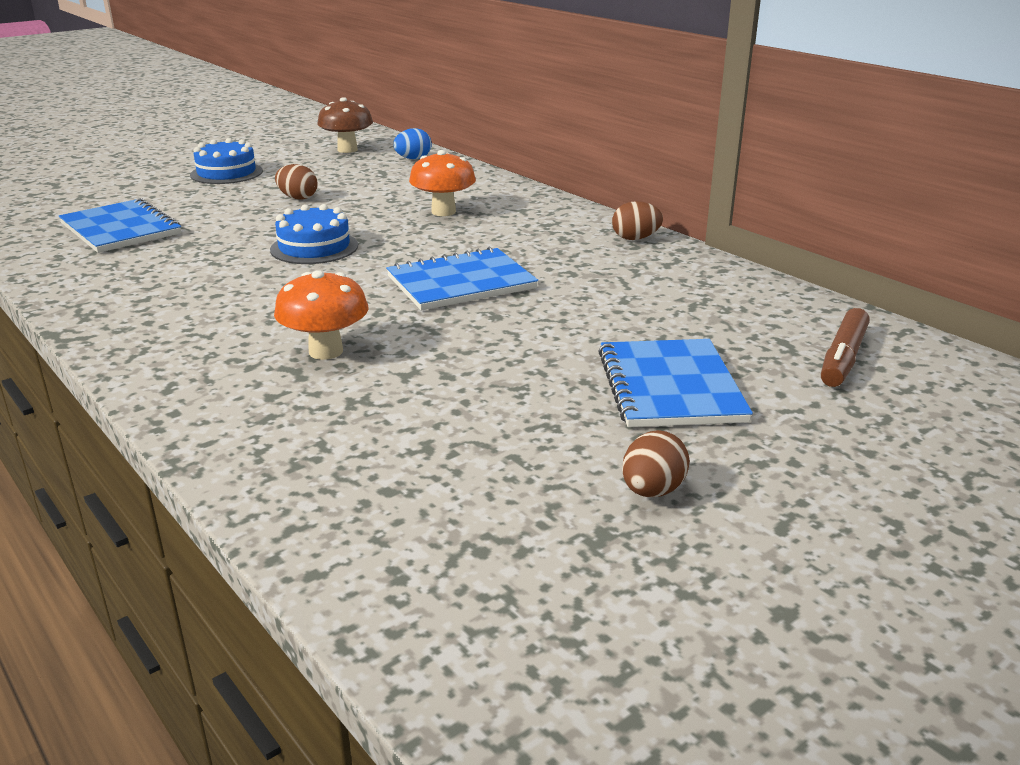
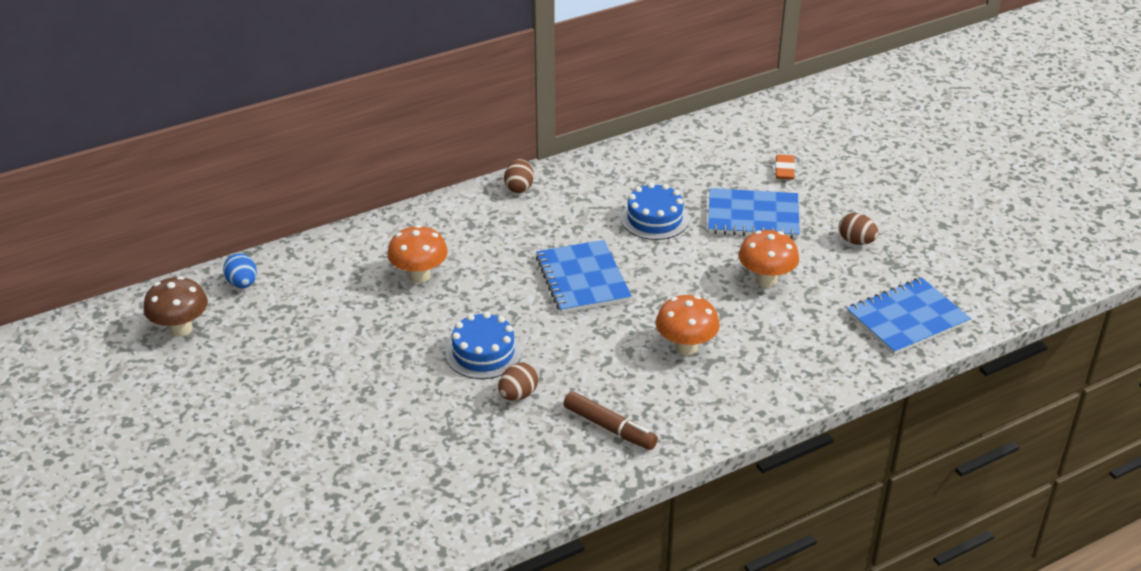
camera: 80 degrees left, 10 degrees up
(121, 229) = (388, 483): blue notebook -> blue notebook (907, 319)
(226, 173) = (225, 419): blue cake -> blue cake (654, 219)
(298, 198) = (340, 364): brown egg -> brown egg (518, 395)
(499, 404) = (766, 280): none -> orange mushroom
(833, 409) = (784, 170): none -> orange eraser
(843, 358) = (728, 151): brown marker -> brown marker (609, 427)

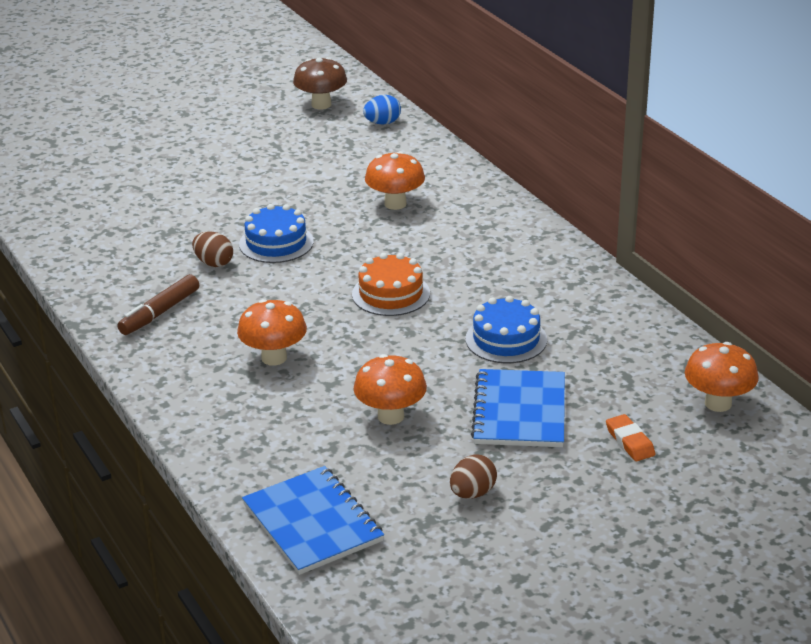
camera: 90 degrees right, 5 degrees down
(519, 188) = (556, 251): brown egg -> none
(582, 279) = (391, 294): blue notebook -> orange cake
(734, 130) = (718, 403): none -> orange mushroom
(784, 170) = (630, 441): orange eraser -> orange eraser turned 60 degrees clockwise

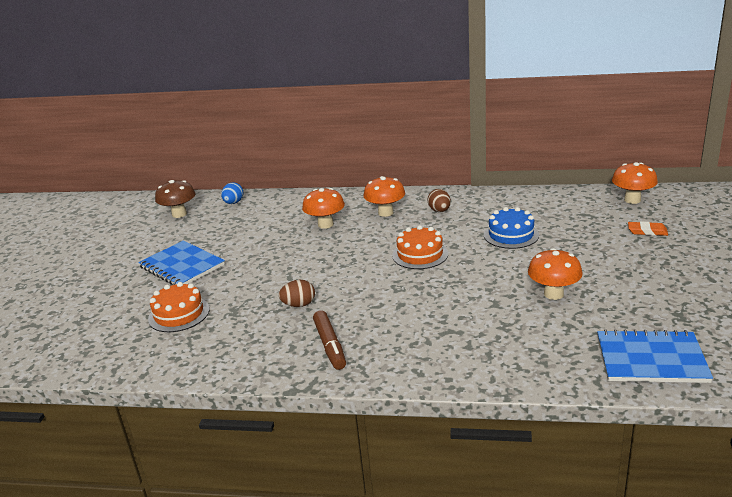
camera: 50 degrees left, 5 degrees down
(136, 205) = (179, 314): none -> orange cake
(274, 358) = (442, 316): orange mushroom -> orange mushroom (385, 213)
(276, 243) = (309, 275): blue cake -> none
(472, 493) = (661, 292): brown egg -> brown egg (439, 211)
(519, 411) = (588, 252): blue notebook -> blue notebook (182, 266)

